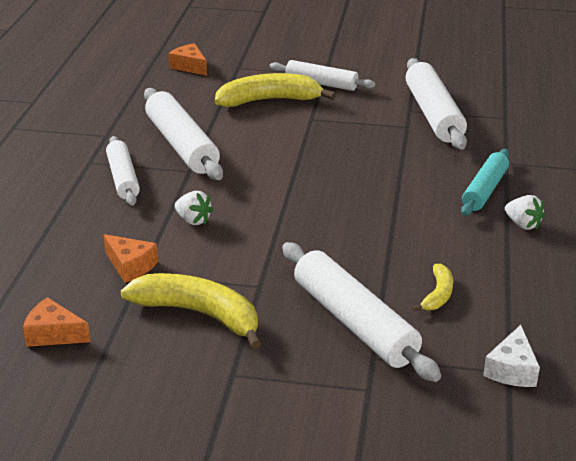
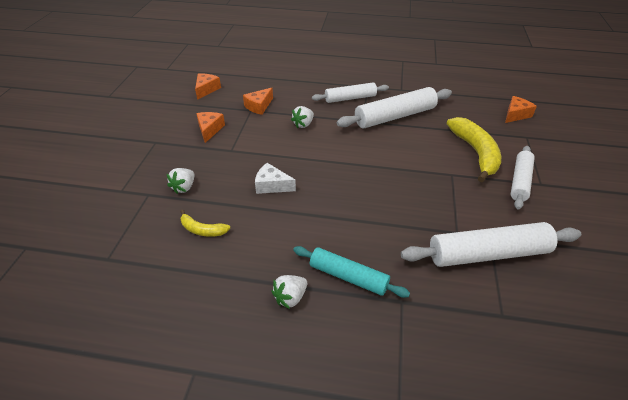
camera: 90 degrees right, 10 degrees up
(199, 314) = (209, 130): yellow banana -> orange cheese
(354, 322) = (184, 187): white rolling pin -> white strawberry
(512, 369) = (108, 261): white cheese -> white cheese (272, 185)

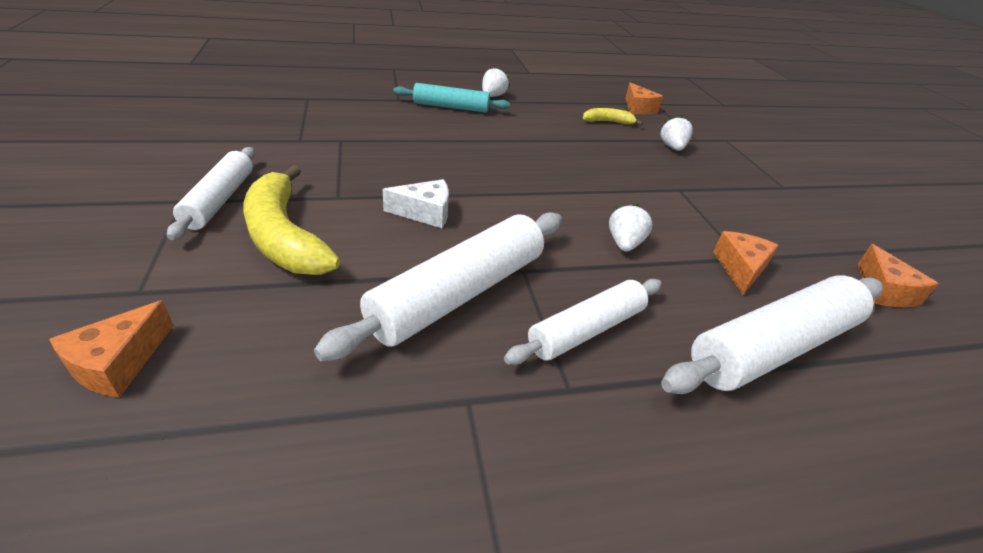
camera: 155 degrees right, 5 degrees down
(209, 130) = (748, 212): orange cheese -> orange cheese (638, 108)
(272, 185) = (582, 158): white cheese -> white cheese (425, 213)
(488, 254) = (307, 128): white rolling pin -> white rolling pin (773, 347)

